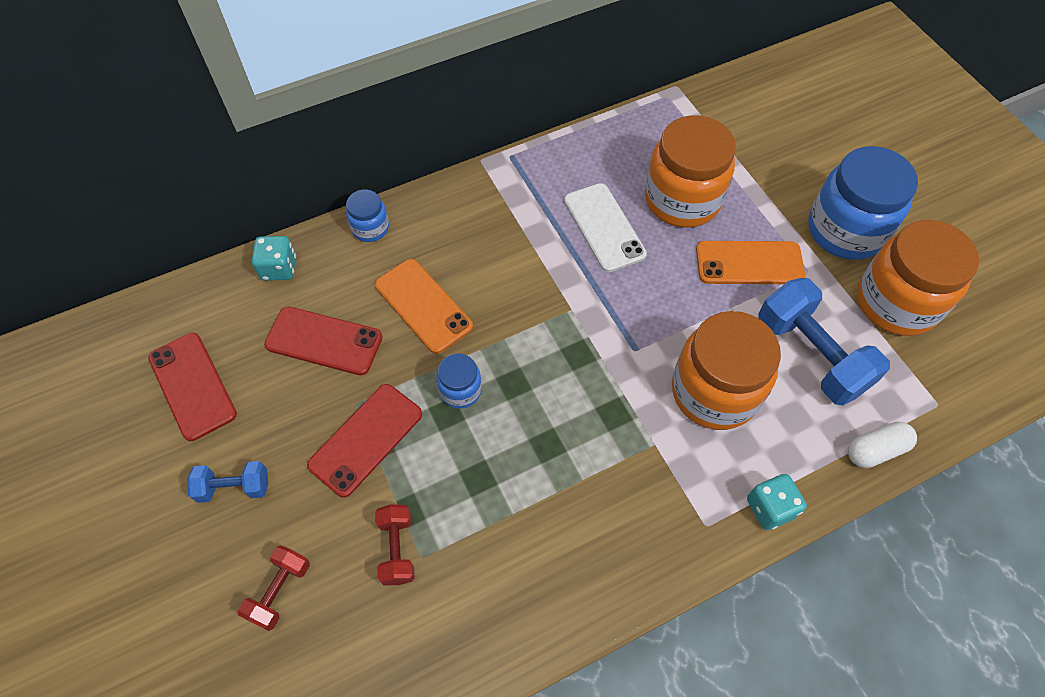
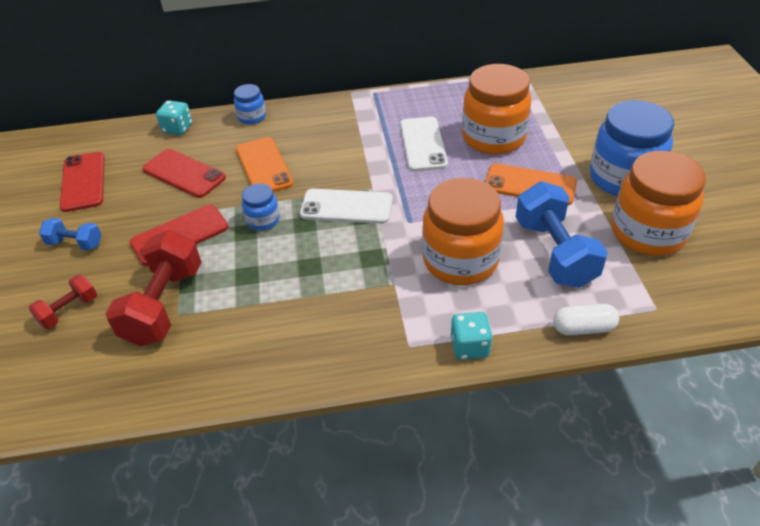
camera: 20 degrees right, 15 degrees down
(397, 549) = (164, 305): red dumbbell -> red dumbbell, size x1.89
(553, 345) = (346, 207): none -> white phone

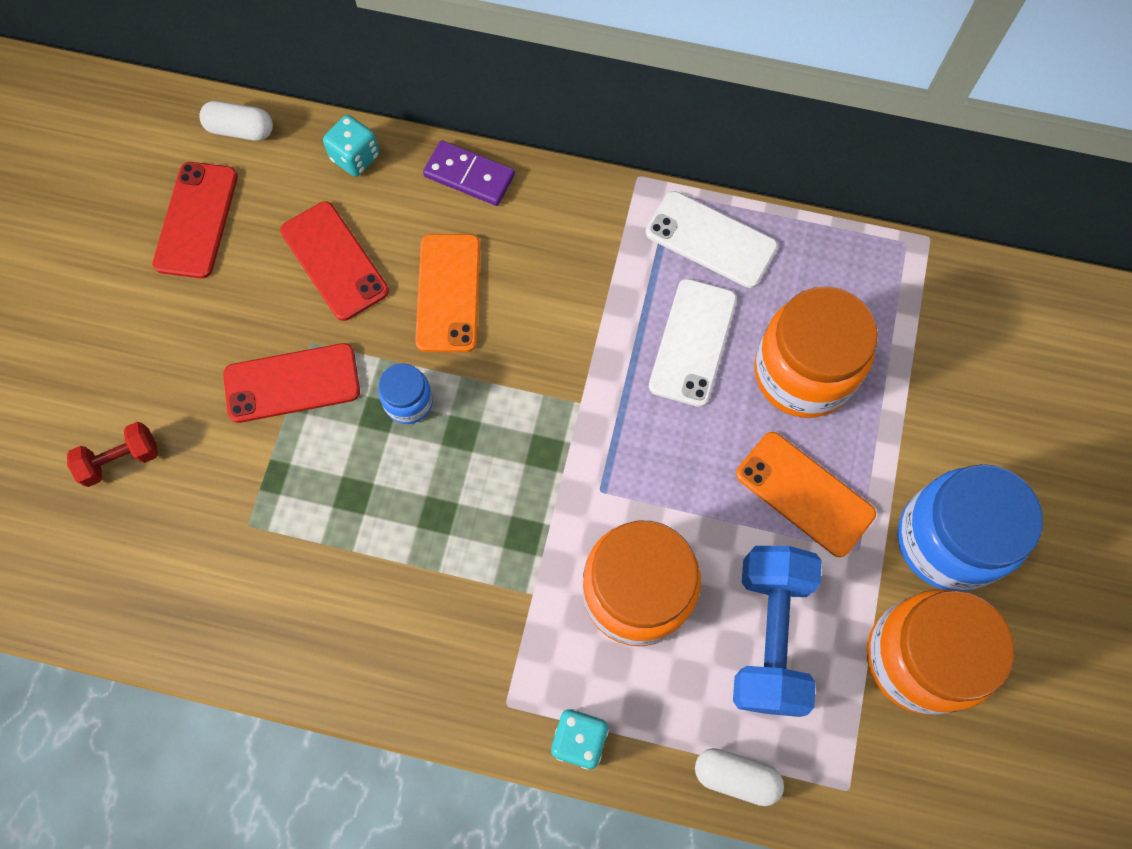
camera: 20 degrees right, 25 degrees up
(75, 243) = (157, 341): blue dumbbell -> none
(98, 137) = (241, 130): none -> white capsule
(164, 305) = (235, 501): red dumbbell -> none
(252, 117) = (469, 175): blue jar -> purple domino
(346, 207) = (529, 425): white phone -> white phone (711, 240)

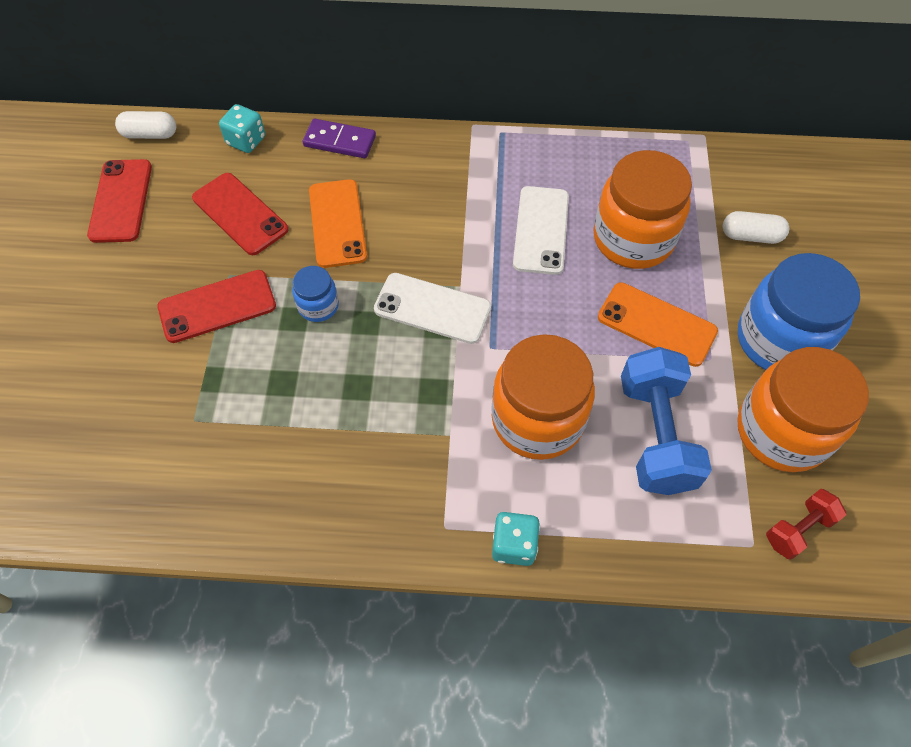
camera: 10 degrees left, 10 degrees down
(121, 460) = (75, 386): red dumbbell -> red dumbbell (798, 529)
(711, 240) = (538, 159): white phone -> white phone (432, 308)
(736, 776) = (655, 551): white capsule -> white capsule (751, 236)

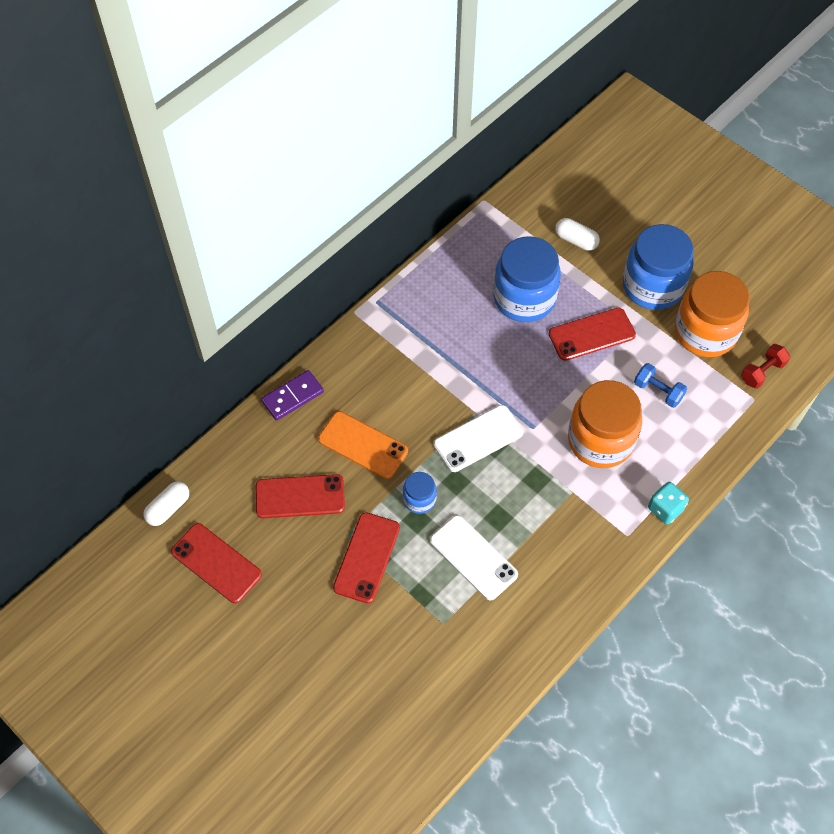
camera: 50 degrees left, 0 degrees up
(246, 141) = (236, 452): turquoise dice -> none
(541, 230) = (474, 339): white phone -> white phone (473, 557)
(633, 239) = (524, 298): orange jar -> blue jar
(655, 434) = (658, 391): blue dumbbell -> blue dumbbell, size x0.53
(656, 324) = (591, 334): orange phone -> red phone
(751, 236) = (576, 240): white capsule -> white capsule turned 75 degrees clockwise
(798, 529) = (762, 372): red dumbbell -> red dumbbell turned 45 degrees clockwise

